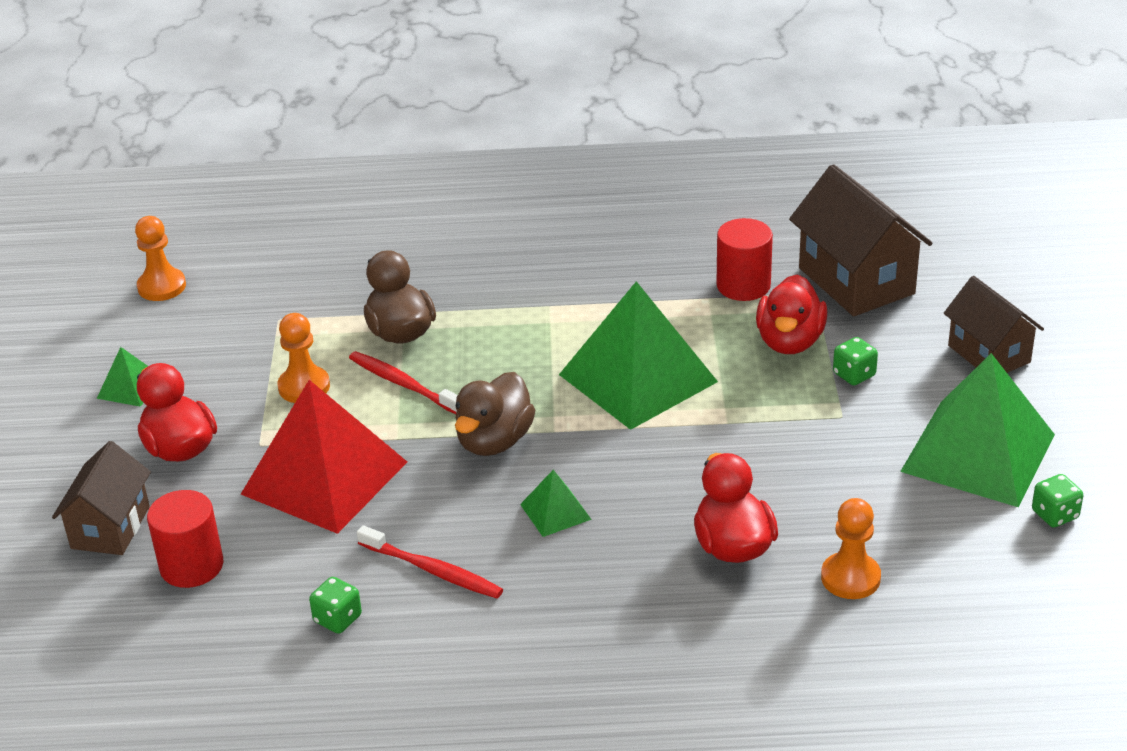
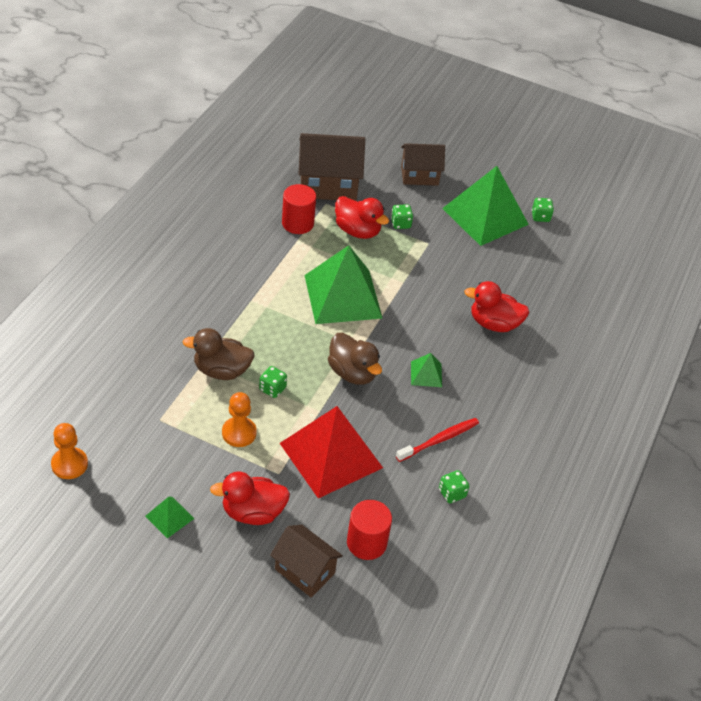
camera: 70 degrees left, 10 degrees up
(403, 384) = (272, 389): red toothbrush -> green dice
(850, 578) = (540, 297): orange pawn -> none

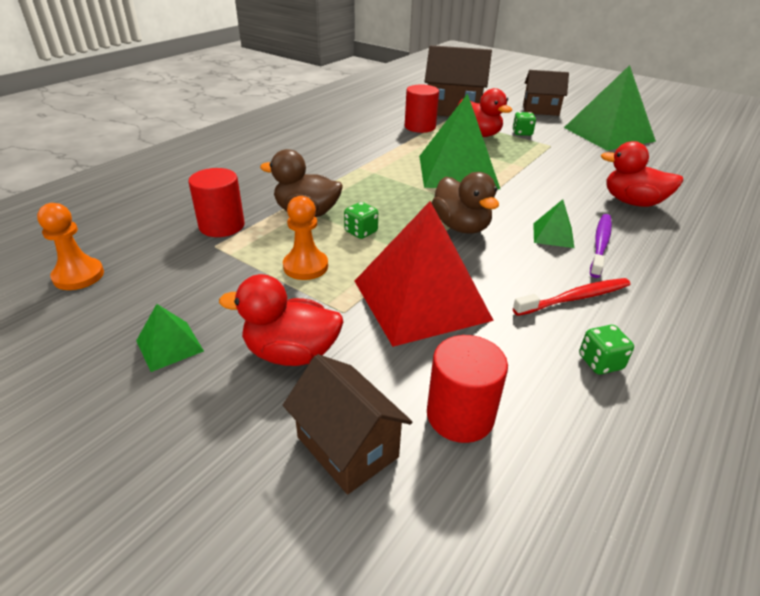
camera: 15 degrees right, 10 degrees down
(156, 395) = (222, 226): none -> red cylinder
(462, 381) = (600, 244): none -> purple toothbrush
(540, 217) = (667, 138): green dice -> none

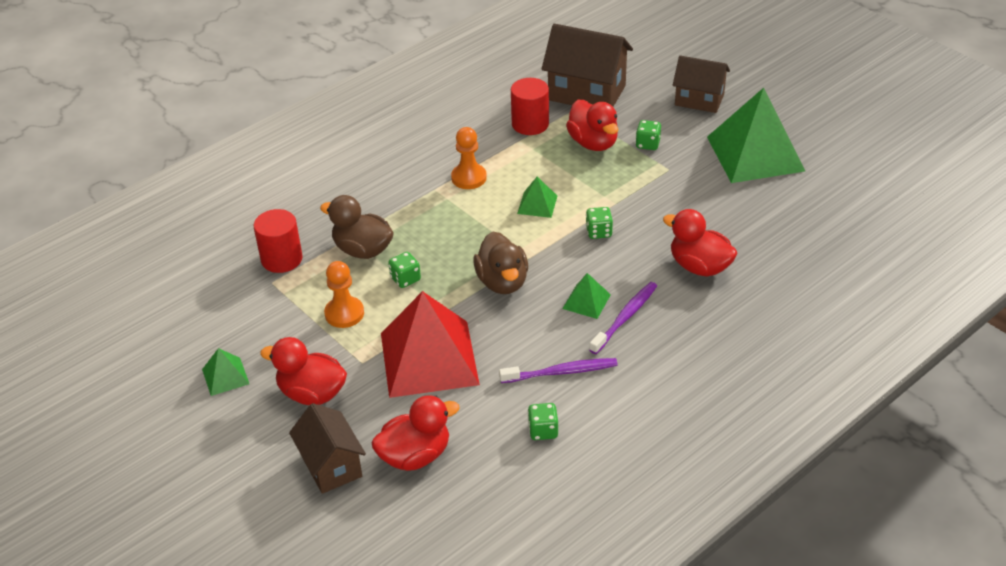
camera: 15 degrees right, 5 degrees up
(78, 276) = (160, 303): orange pawn -> orange pawn (469, 178)
(457, 171) = (537, 204): green pyramid -> green pyramid, size x0.44
(460, 415) = (415, 456): red cylinder -> red duck
(525, 185) = (599, 232): none -> green dice
(575, 298) = (561, 372): red toothbrush -> purple toothbrush

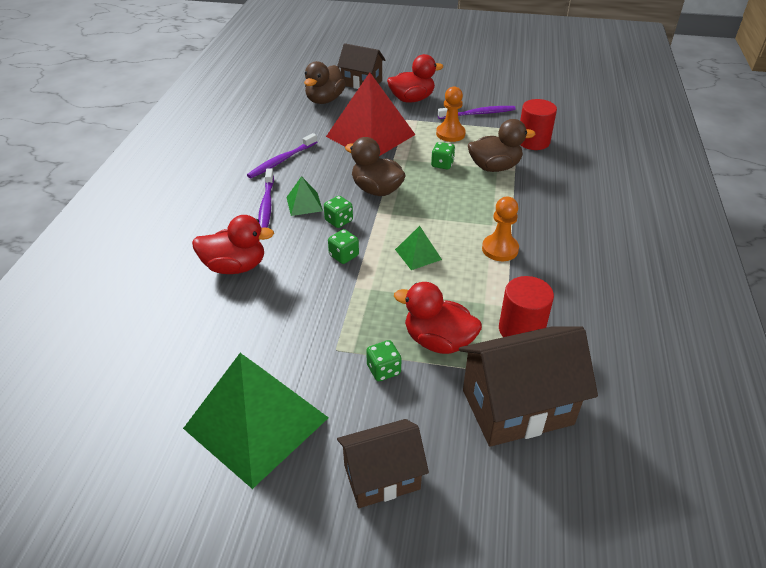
camera: 140 degrees right, 0 degrees up
(225, 376) = (466, 88): green pyramid -> none
(275, 326) = (478, 114): none -> purple toothbrush
(415, 456) = (324, 100): red duck -> brown duck
(543, 431) = (265, 133): green dice -> green dice (339, 221)

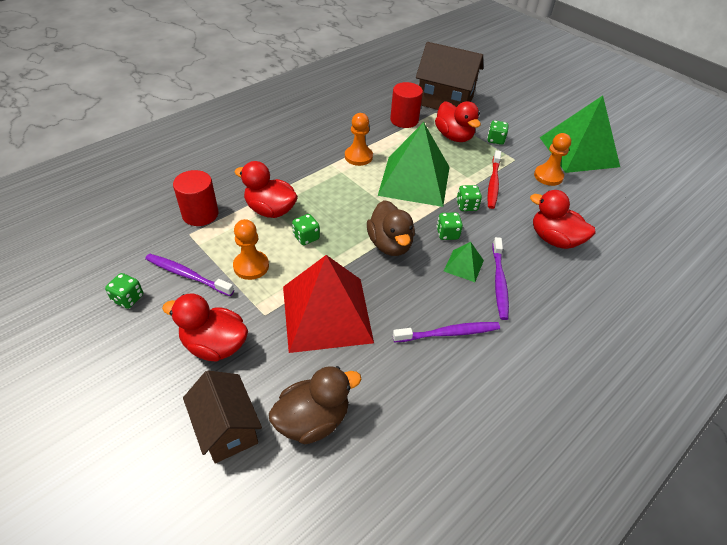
camera: 145 degrees left, 5 degrees up
(266, 206) = (499, 282): purple toothbrush -> purple toothbrush turned 150 degrees clockwise
(279, 346) = (548, 176): none -> orange pawn
(337, 297) = (493, 183): none -> red toothbrush
(381, 477) = (528, 111): brown house -> none
(418, 254) = (414, 180): green pyramid -> green pyramid, size x2.29
(488, 93) = (128, 298): none -> green dice
(494, 167) = (270, 210): brown duck -> red duck

